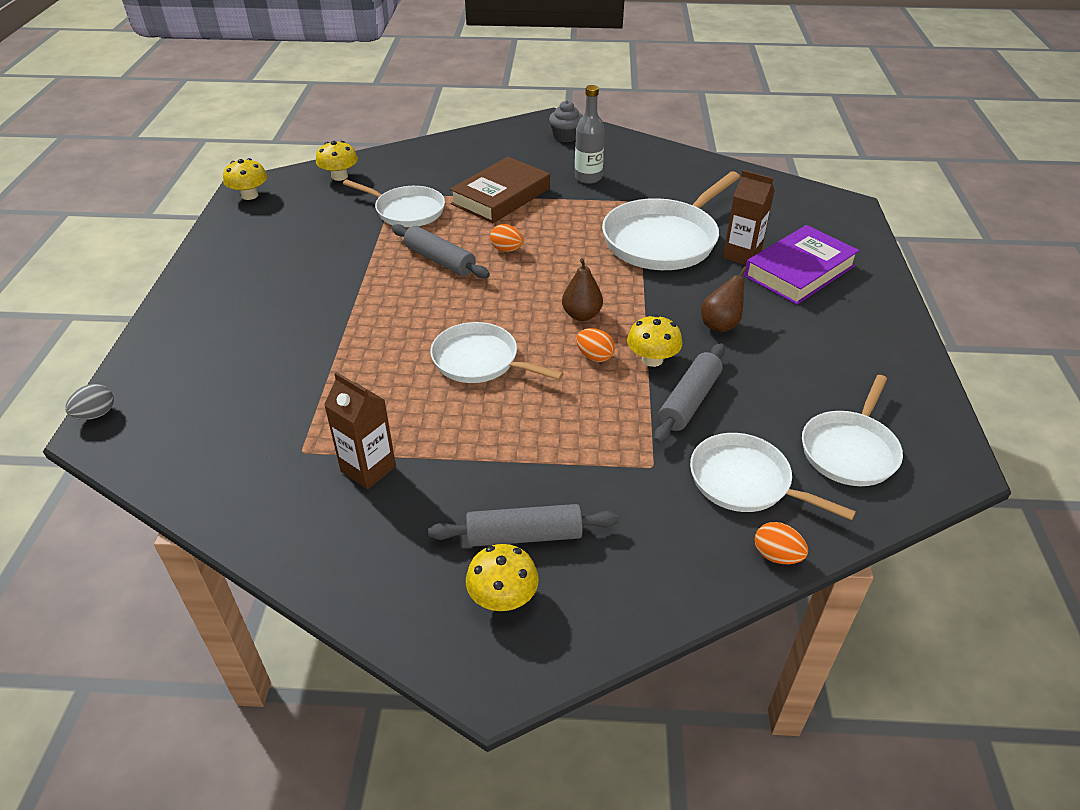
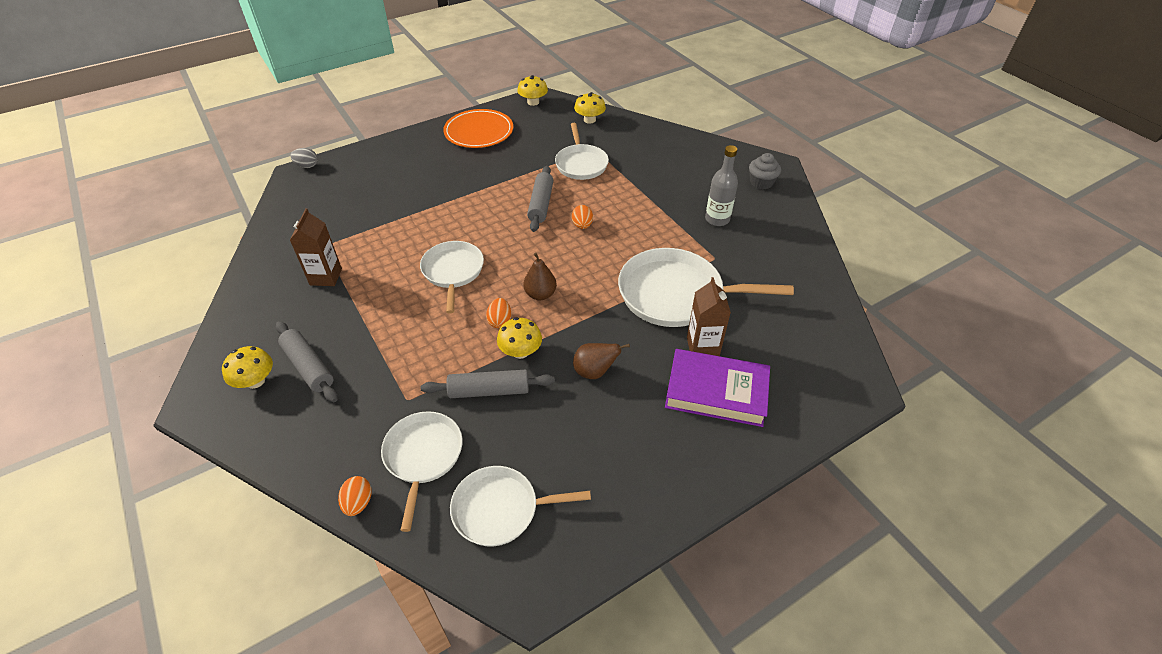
camera: 55 degrees right, 5 degrees up
(246, 250) = (479, 132): none -> orange plate
(501, 196) = (643, 192): brown book -> none

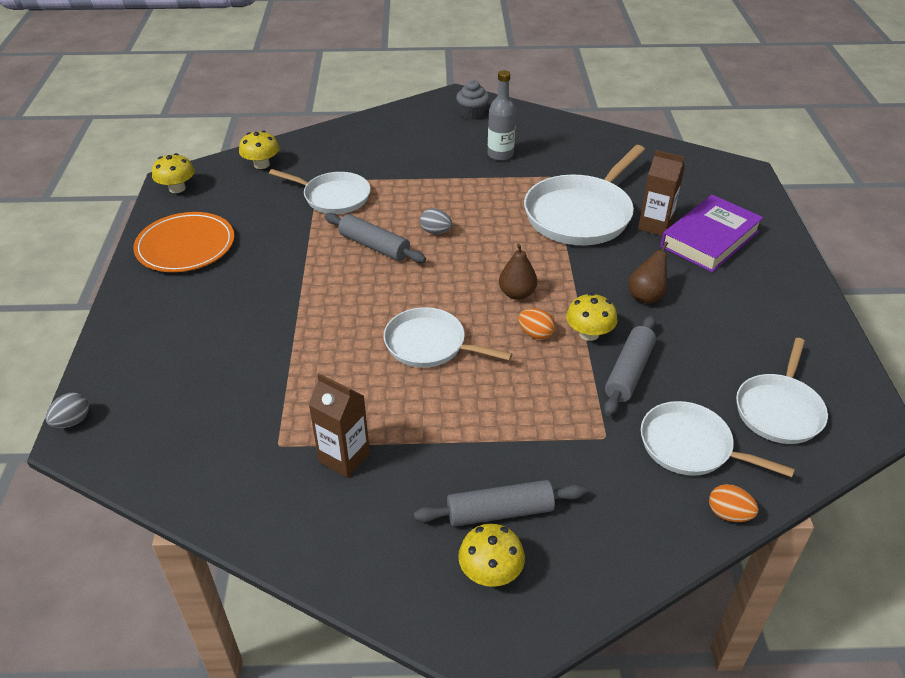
camera: 60 degrees left, 5 degrees down
(582, 225) = (436, 232): orange egg -> grey egg

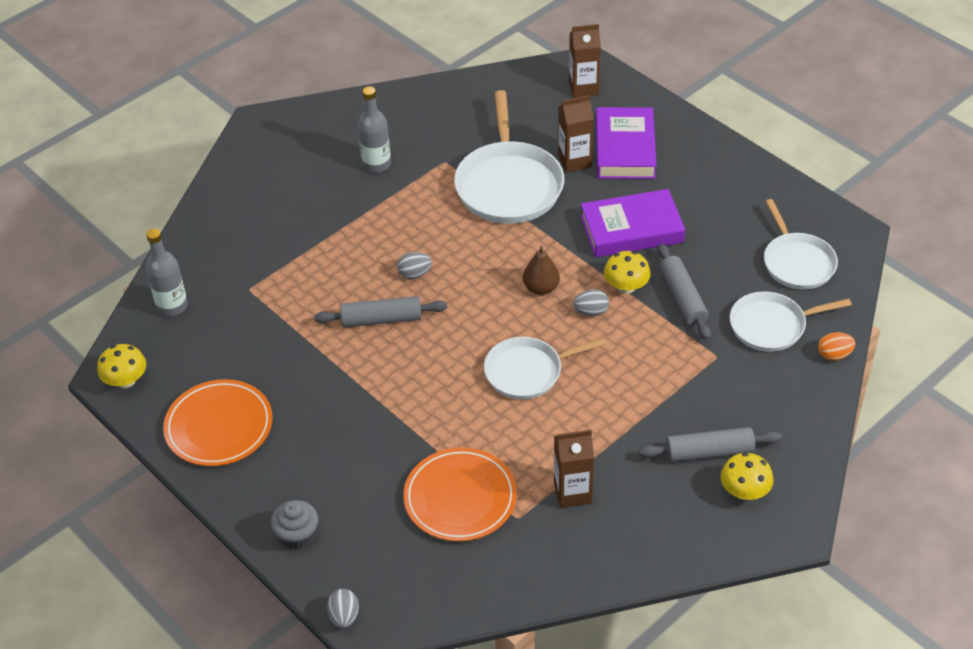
camera: 40 degrees left, 5 degrees up
(260, 398) = (460, 497): none -> orange plate
(261, 164) = (172, 306): yellow mushroom -> grey bottle
(333, 197) = (286, 297): white pan -> none
(472, 113) = (298, 133): grey cupcake -> grey cupcake (297, 535)
(500, 512) = (709, 452): grey rolling pin -> grey rolling pin turned 45 degrees clockwise
(535, 334) = (591, 312): orange egg -> grey egg
(646, 296) = (631, 229): brown pear -> purple book
(723, 184) = (583, 88): none -> brown carton

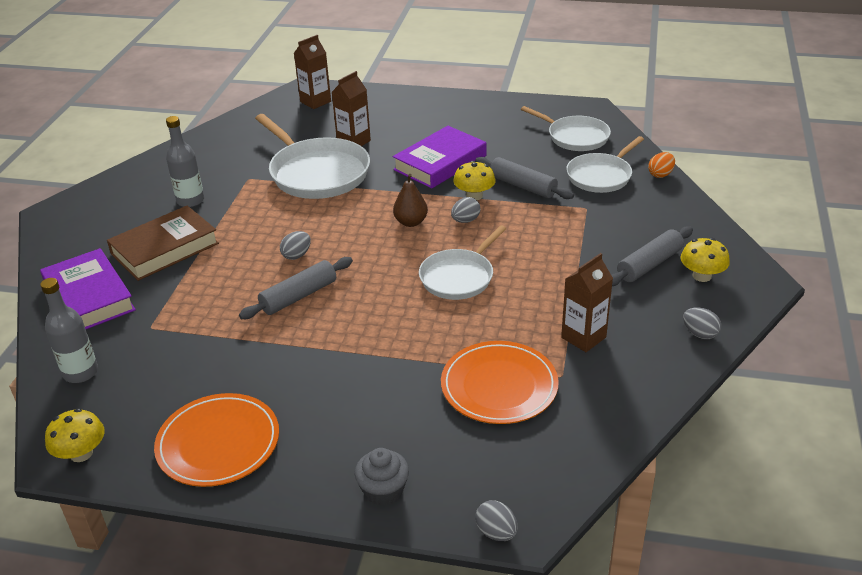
camera: 35 degrees left, 10 degrees down
(317, 210) = (165, 249): none -> brown book
(625, 149) = (384, 122): purple book -> purple book (89, 297)
(676, 547) = (700, 334): none -> grey egg

